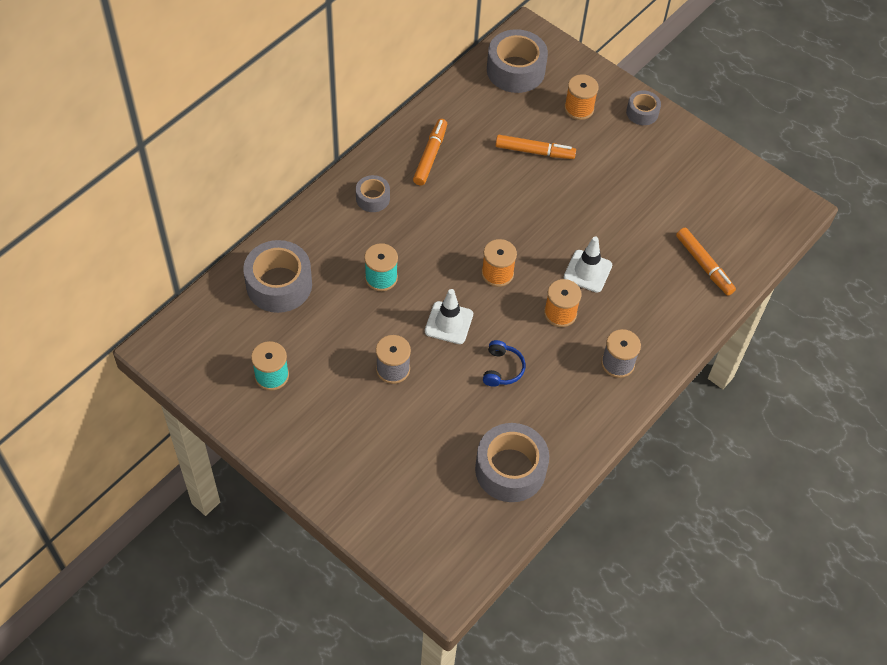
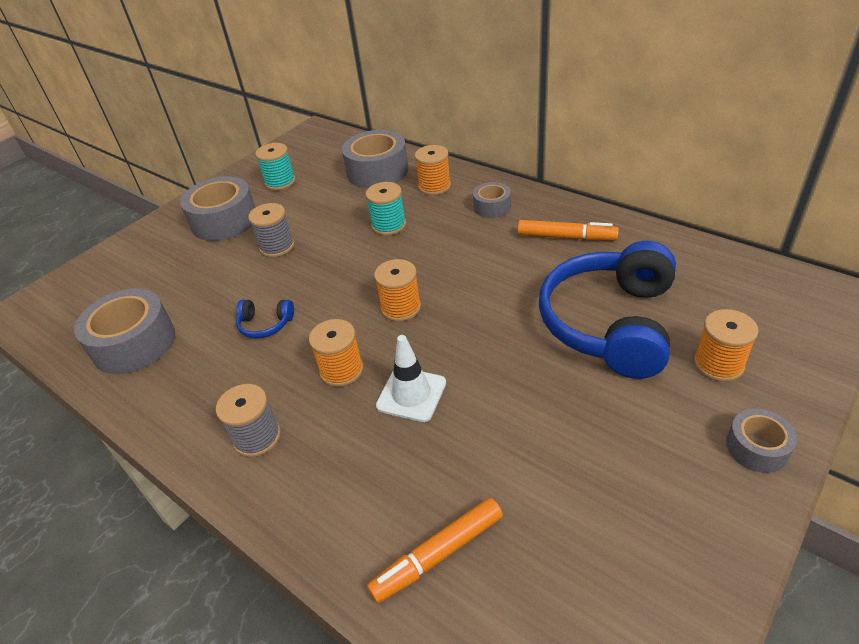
camera: 95 degrees right, 15 degrees down
(324, 238) = (434, 186): none -> orange spool
(449, 323) = (331, 277): white traffic cone -> none
(515, 70) = (754, 292): grey tape -> grey tape (224, 221)
(534, 151) = (610, 323): orange marker -> blue headphones

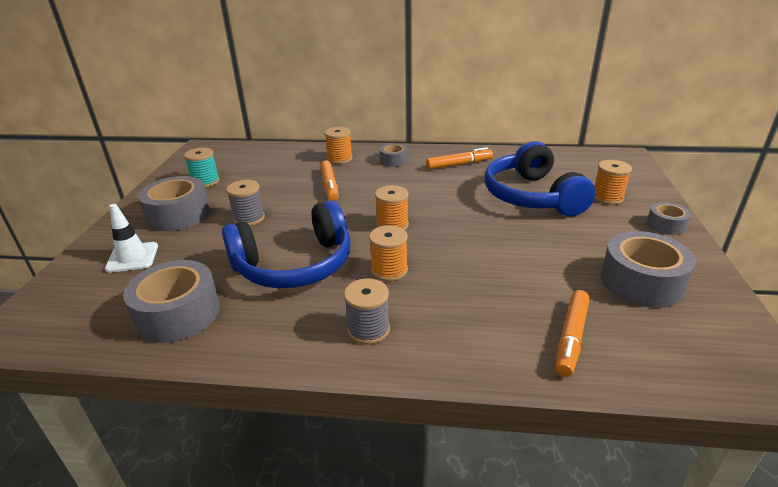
camera: 35 degrees left, 10 degrees down
(265, 324) = (294, 264): blue headphones -> blue headphones, size x2.48
(377, 171) = (285, 159): grey tape -> grey tape (641, 282)
(389, 225) = (329, 185): turquoise spool -> orange marker
(411, 394) = (455, 266): white traffic cone -> white traffic cone (132, 257)

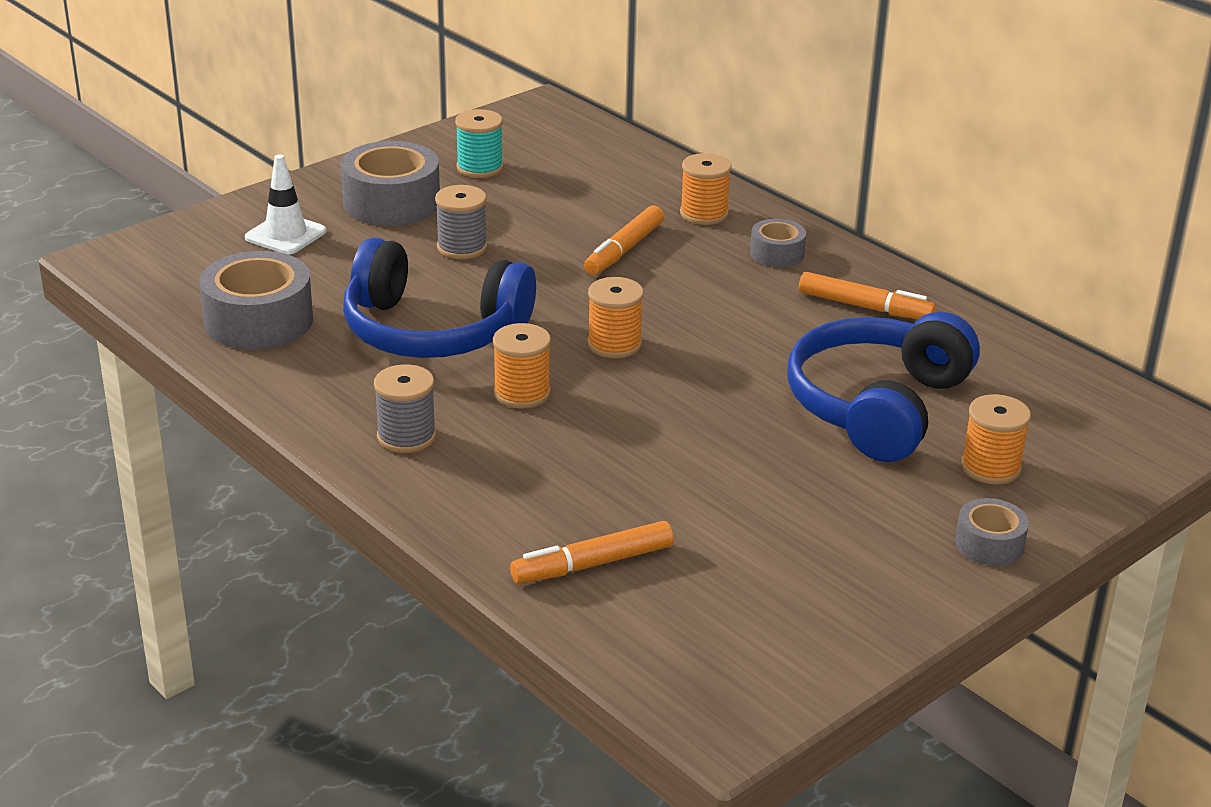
camera: 40 degrees right, 0 degrees up
(641, 282) = (792, 572): grey tape -> none

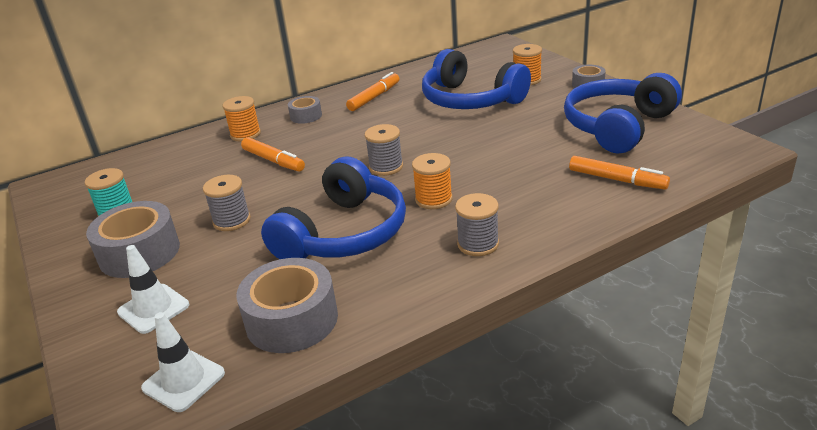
camera: 75 degrees left, 0 degrees up
(170, 276) = (183, 381): none -> white traffic cone
(592, 564) = (617, 180): orange marker -> orange marker turned 45 degrees counterclockwise
(614, 344) = (386, 167): orange spool -> grey spool
(794, 575) = (618, 127): none -> blue headphones

